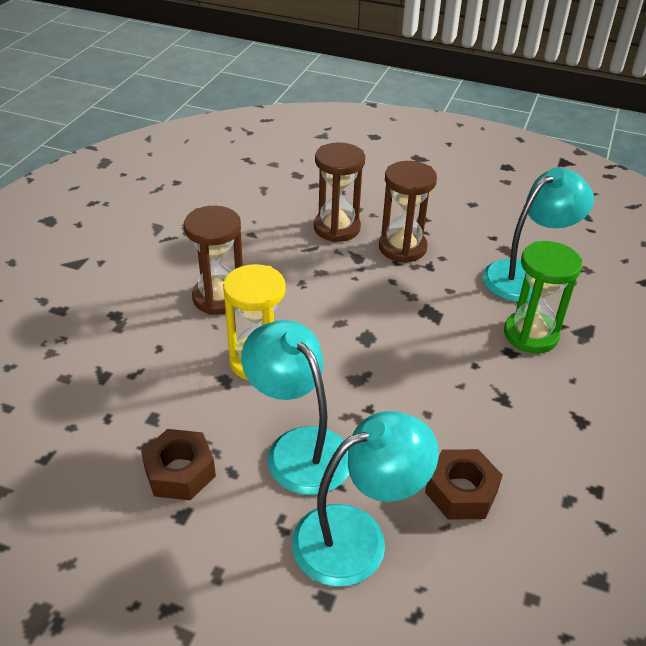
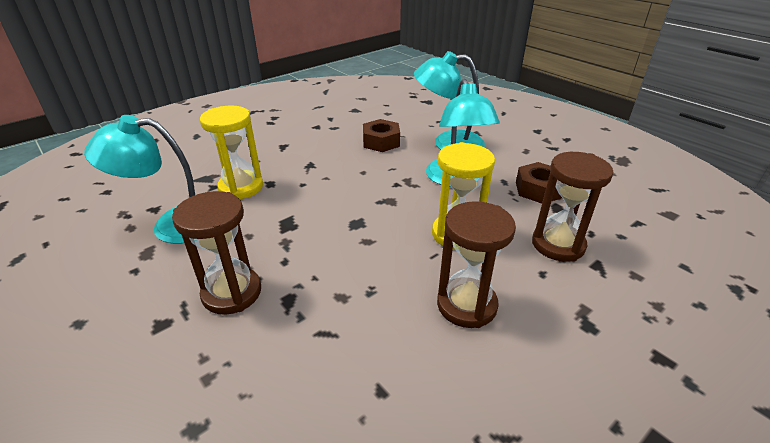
camera: 150 degrees left, 5 degrees down
(337, 228) = (268, 352): brown hourglass -> brown hourglass (558, 244)
(531, 335) = (241, 187): green hourglass -> yellow hourglass

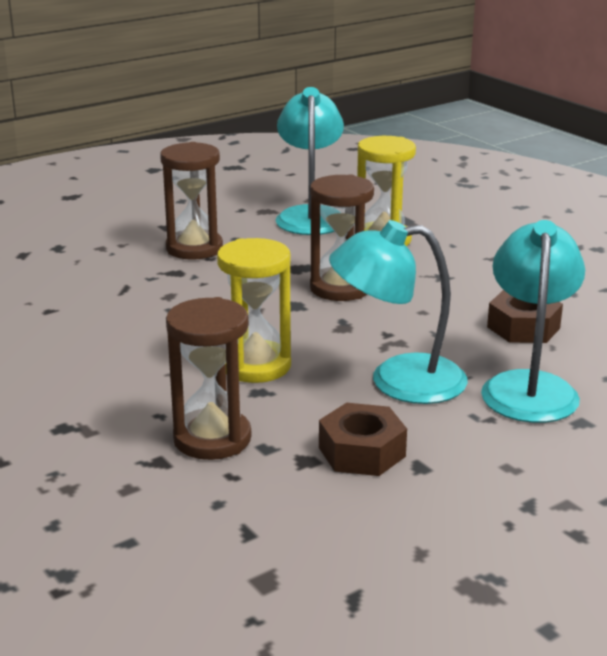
camera: 95 degrees right, 10 degrees down
(466, 305) = (128, 358): brown hourglass -> brown hourglass (340, 288)

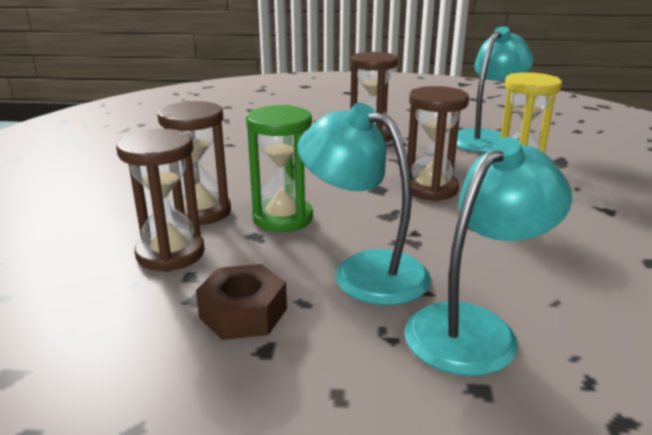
camera: 40 degrees right, 0 degrees up
(165, 392) = (201, 212): none -> brown hourglass
(256, 366) = (282, 218): yellow hourglass -> green hourglass
(523, 327) = (548, 274): brown nut -> none

